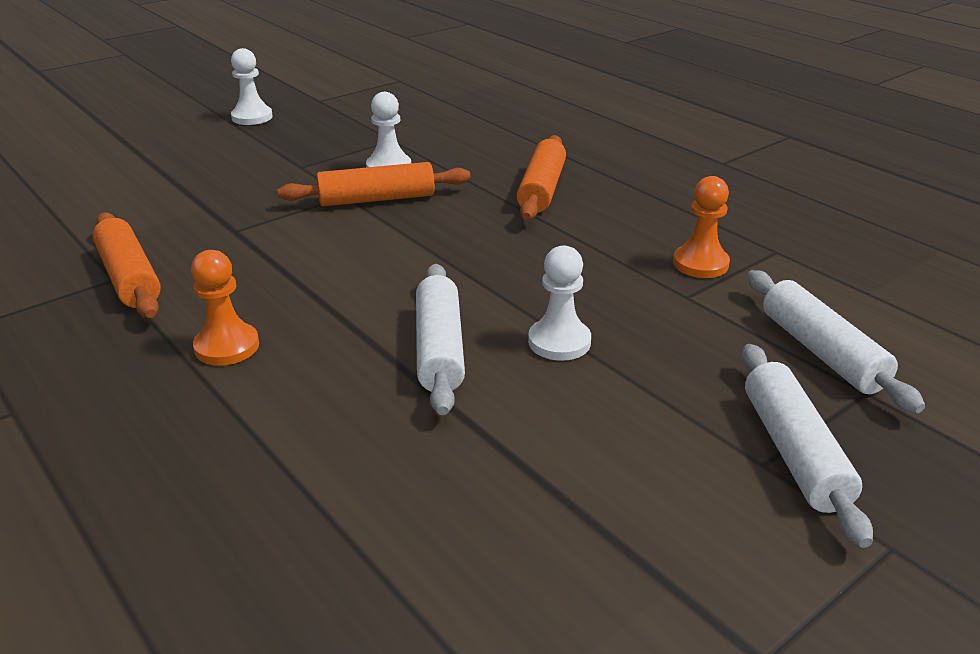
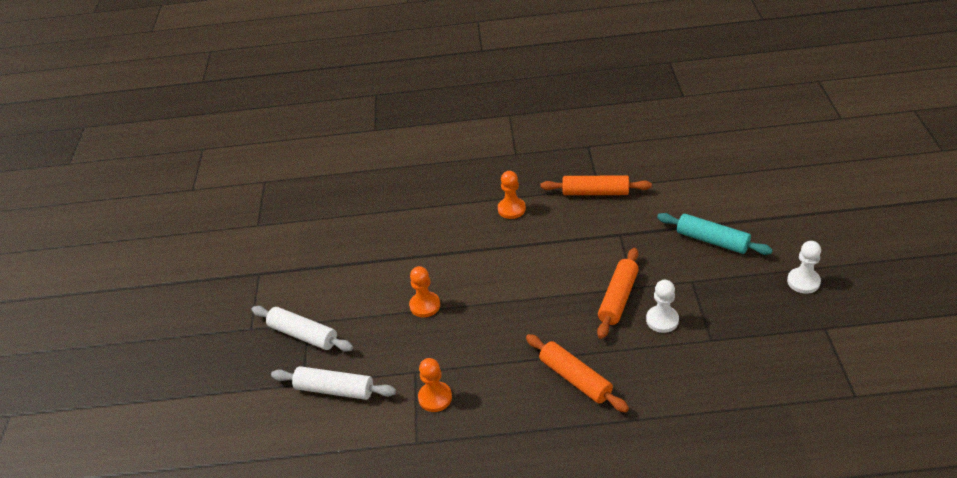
camera: 130 degrees right, 10 degrees up
(207, 171) = (712, 240): none -> turquoise rolling pin
(439, 349) = (454, 267): white rolling pin -> none
(559, 342) = (425, 305): white pawn -> orange pawn

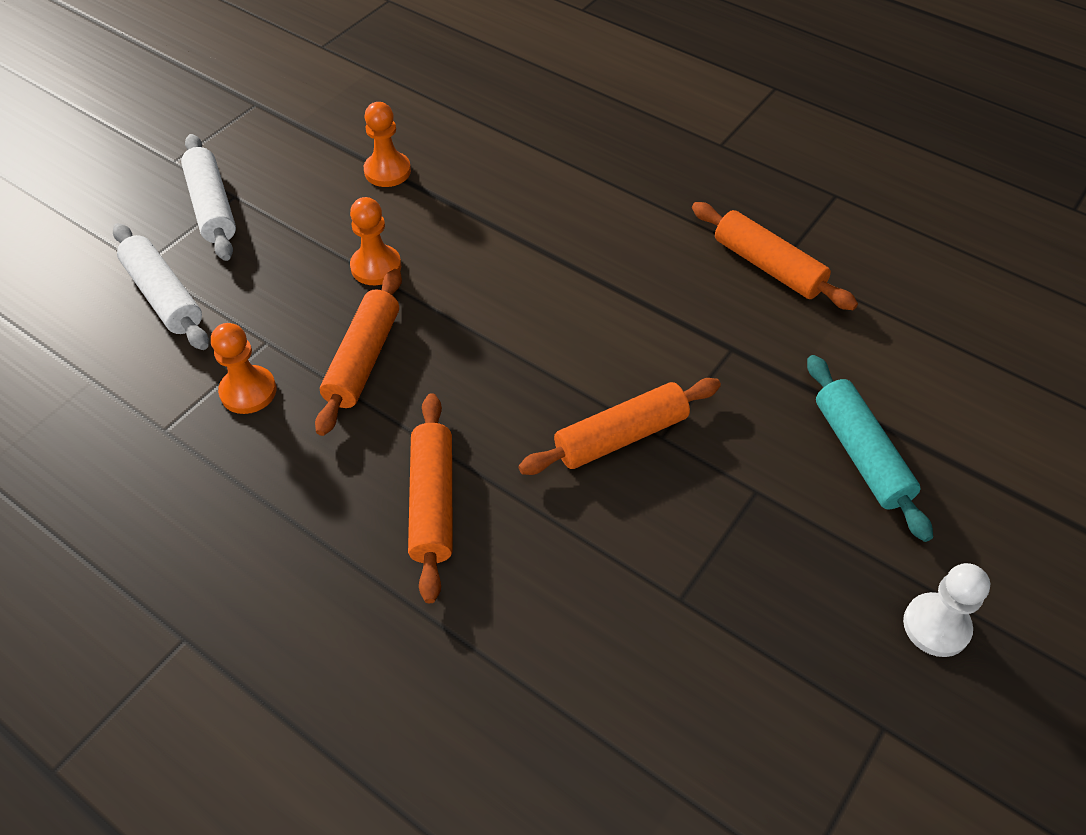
camera: 35 degrees right, 10 degrees up
(471, 347) = (363, 359): none -> orange rolling pin
(511, 209) = (627, 215): orange pawn -> orange pawn (387, 171)
(662, 320) = (644, 514): white pawn -> none

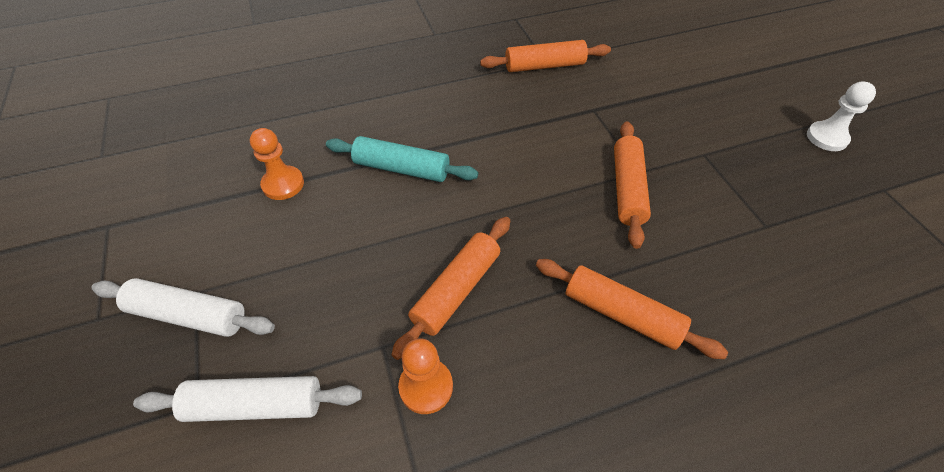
camera: 55 degrees left, 0 degrees up
(363, 359) = (456, 290): orange rolling pin -> orange rolling pin turned 75 degrees clockwise
(376, 267) = (371, 237): orange pawn -> none
(860, 454) = (701, 104): turquoise rolling pin -> turquoise rolling pin (401, 168)

